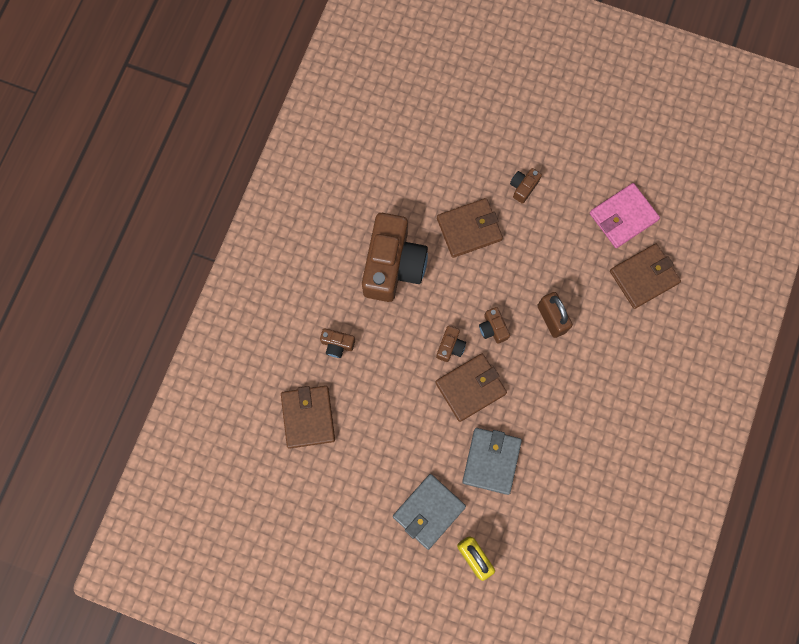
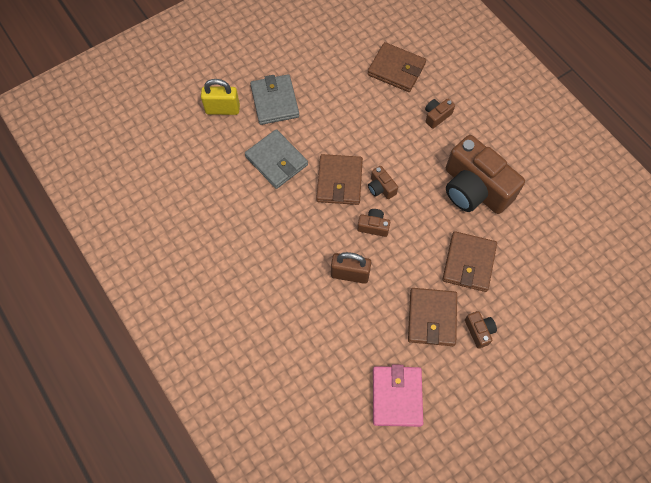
camera: 125 degrees right, 10 degrees down
(644, 277) = (332, 373): brown wallet -> brown wallet (432, 318)

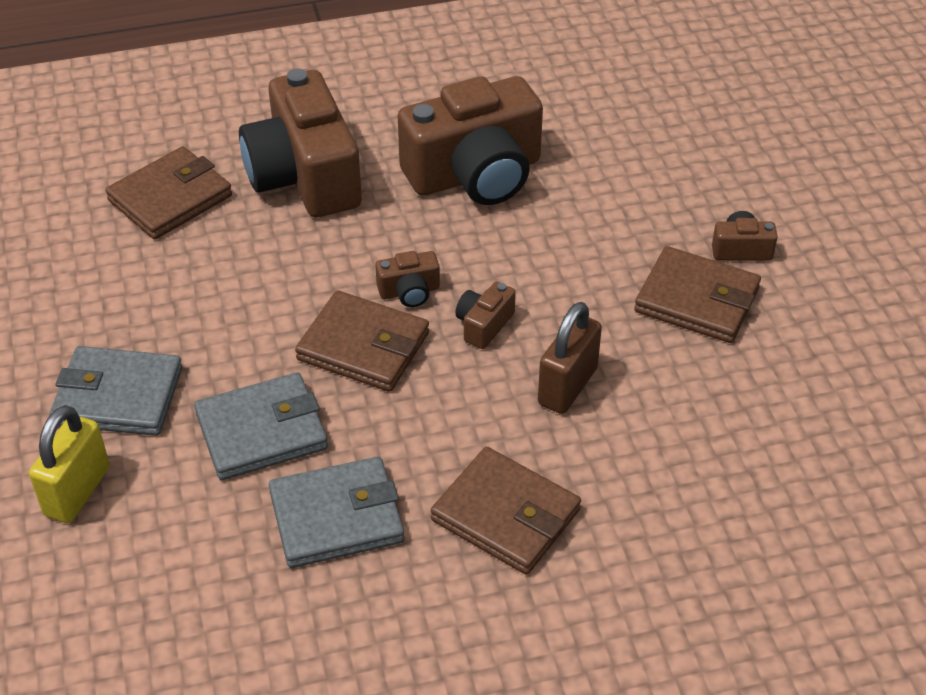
camera: 70 degrees left, 20 degrees down
(242, 206) = (336, 517): none -> grey wallet
(397, 396) = (829, 389): pink wallet -> none
(436, 116) = (304, 176): brown camera -> brown camera, size x2.41
(468, 263) = (612, 223): brown wallet -> brown wallet (505, 515)

